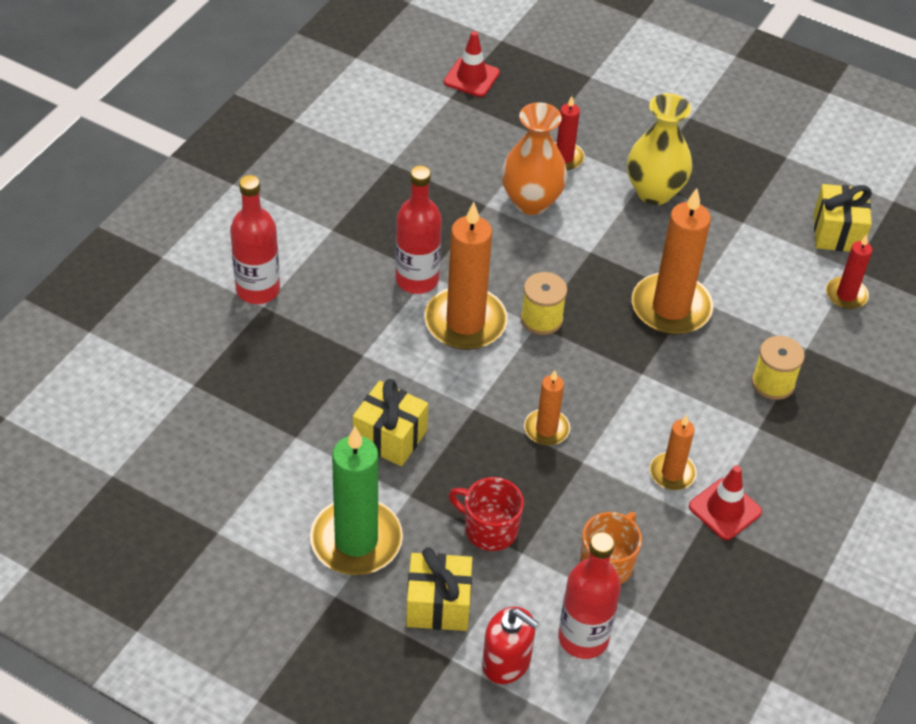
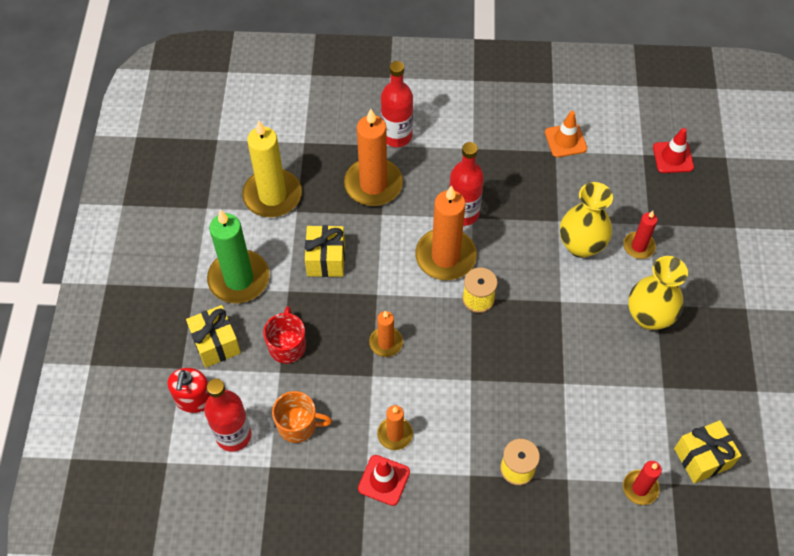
camera: 65 degrees right, 10 degrees up
(252, 452) = (272, 195): none -> yellow candle
(383, 148) = (565, 140): none -> orange traffic cone
(531, 202) = (581, 245): orange vase -> yellow vase
(671, 308) = (543, 373): orange candle -> orange candle (373, 184)

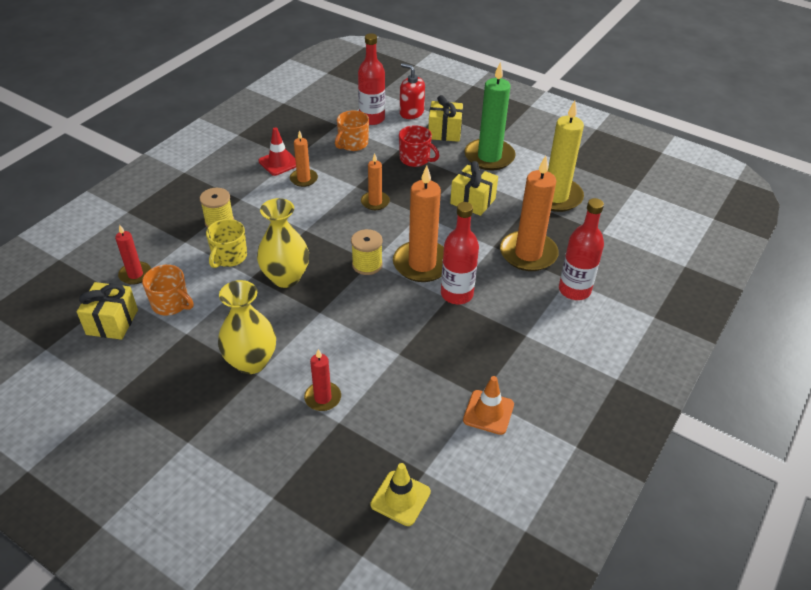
camera: 120 degrees right, 15 degrees down
(555, 421) = (229, 257): none -> yellow mug
(581, 245) = (360, 355): yellow vase -> yellow vase (286, 277)
(645, 426) = (171, 304): none -> orange mug
(673, 157) = (400, 498): red traffic cone -> yellow traffic cone

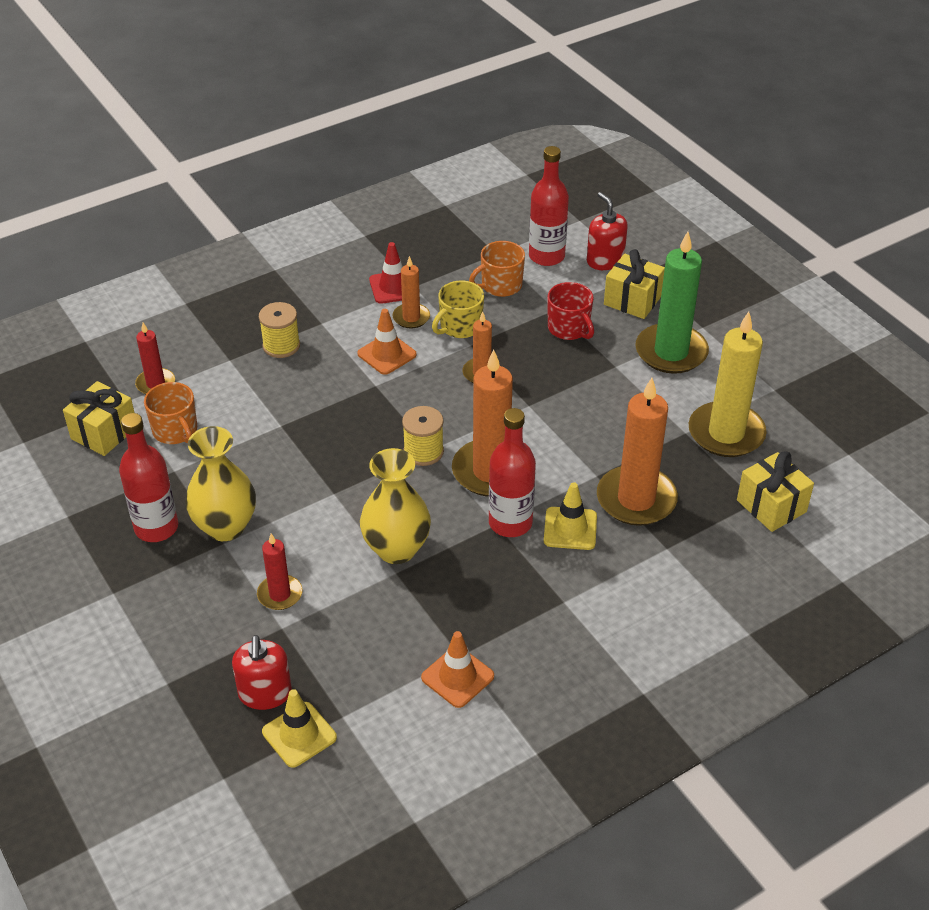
camera: 25 degrees right, 0 degrees up
(229, 257) = (269, 393): yellow mug -> yellow mug (460, 326)
(286, 277) = (319, 438): yellow vase -> yellow vase (396, 549)
(301, 207) = (387, 354): none -> orange traffic cone
(355, 476) = (265, 693): none -> red soap dispenser
(472, 201) = (608, 407): yellow gift -> yellow gift (771, 506)
(498, 285) = (570, 528): none -> yellow traffic cone
(574, 290) = (665, 565): red bottle -> red bottle (156, 528)

